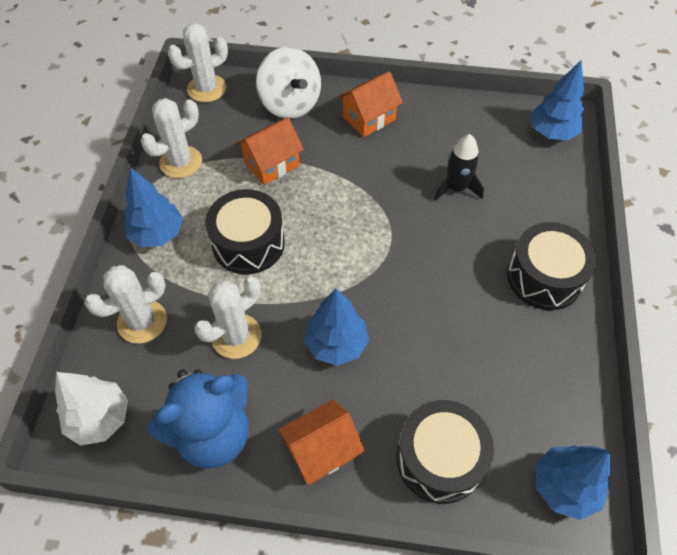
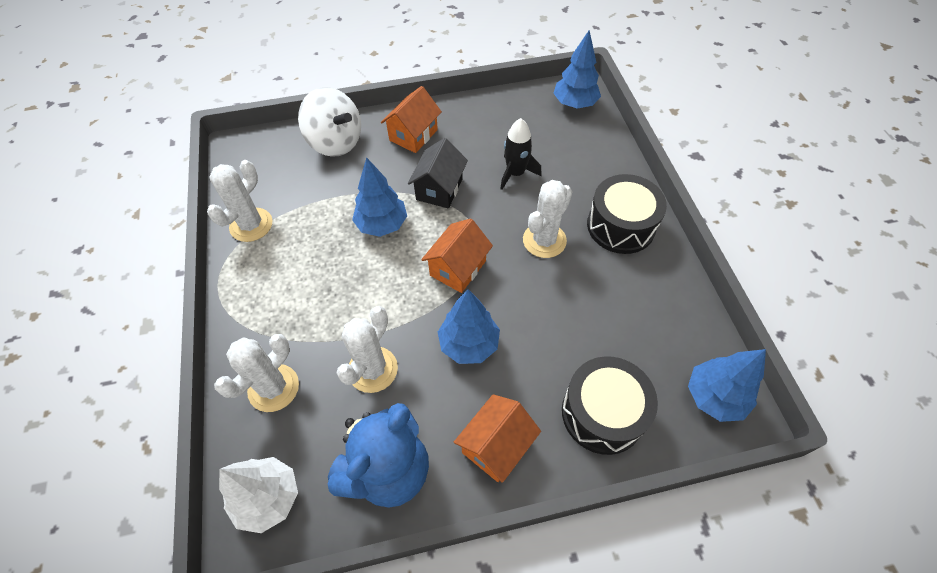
camera: 20 degrees left, 0 degrees up
(157, 234) = (255, 299): blue tree -> blue tree (382, 225)
(207, 88) = (249, 150): white cactus -> white cactus (544, 240)
(248, 243) = (348, 280): black drum -> none
(272, 164) = (341, 201): orange house -> orange house (458, 268)
(372, 181) = (439, 189): none -> black house

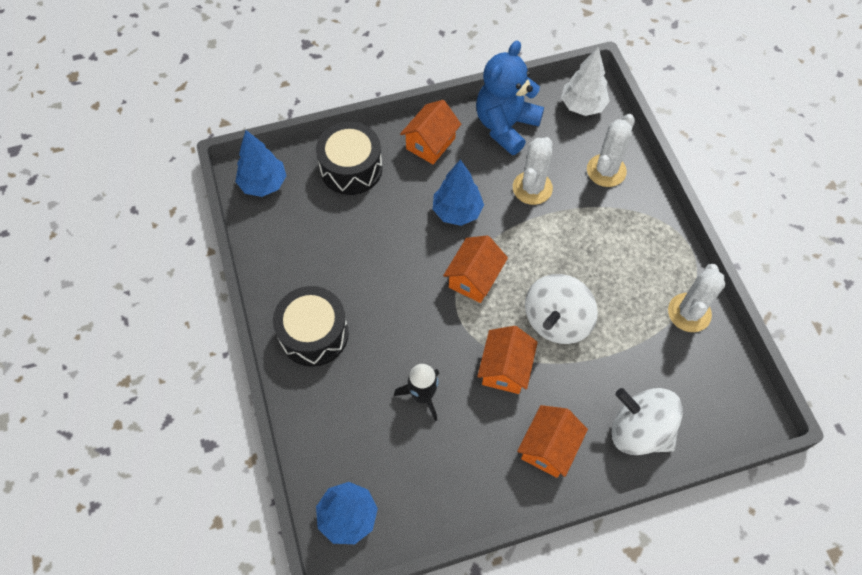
camera: 175 degrees right, 5 degrees up
(382, 225) = (557, 321): blue tree -> white spinning top
(439, 189) = (505, 369): black house -> orange house
(544, 240) = (392, 313): white cactus -> none

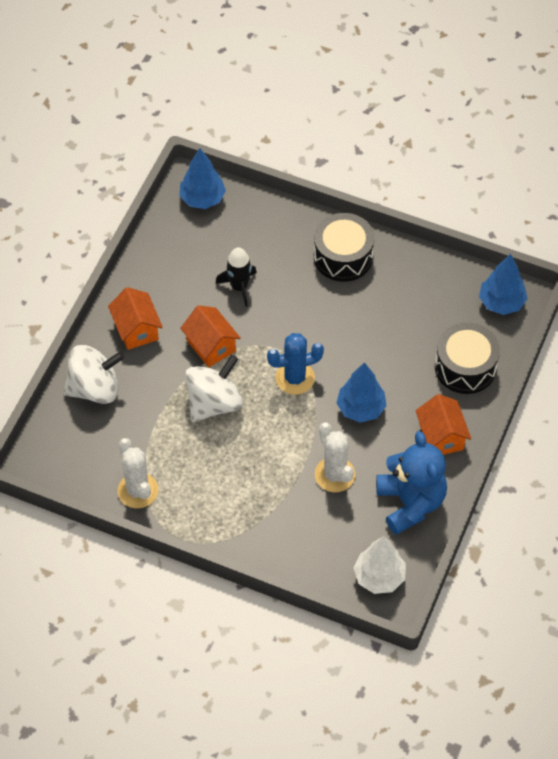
camera: 130 degrees right, 5 degrees down
(474, 278) = (295, 378): orange house -> blue cactus
(557, 321) = (214, 403): white spinning top -> white spinning top turned 60 degrees clockwise
(606, 171) = (302, 540): white cactus -> none

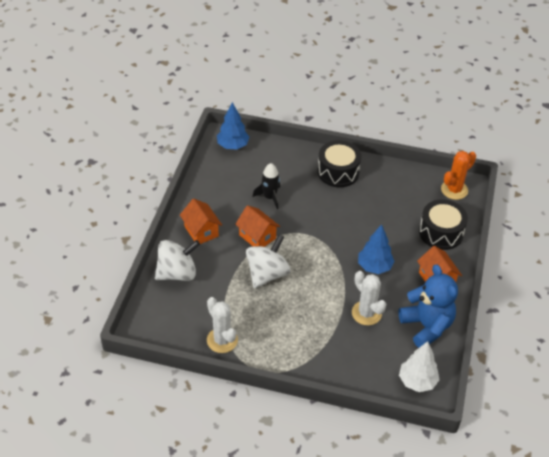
camera: 10 degrees left, 10 degrees down
(295, 378) = (322, 251): blue cactus -> none
(501, 302) = (454, 190): blue tree -> orange cactus

